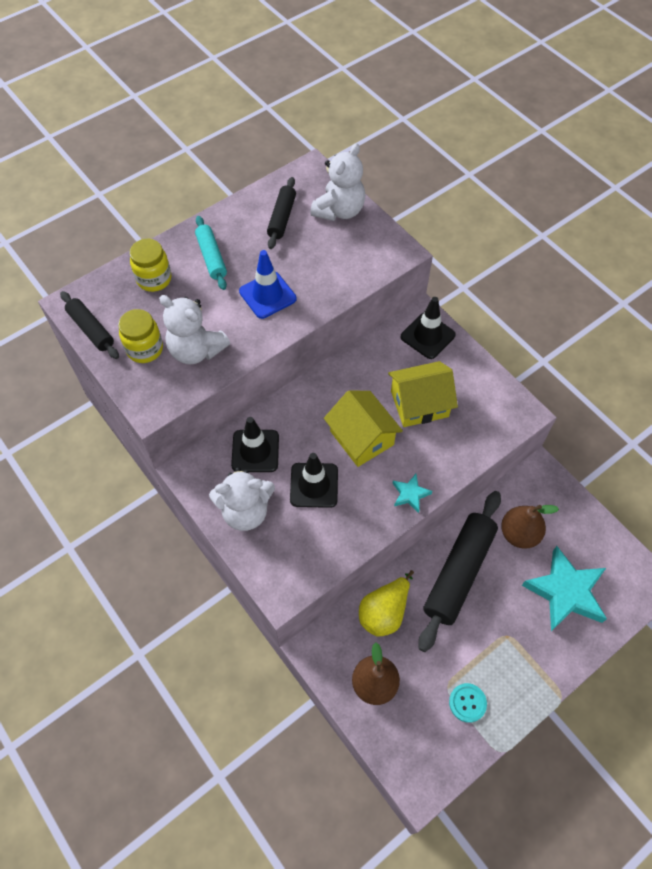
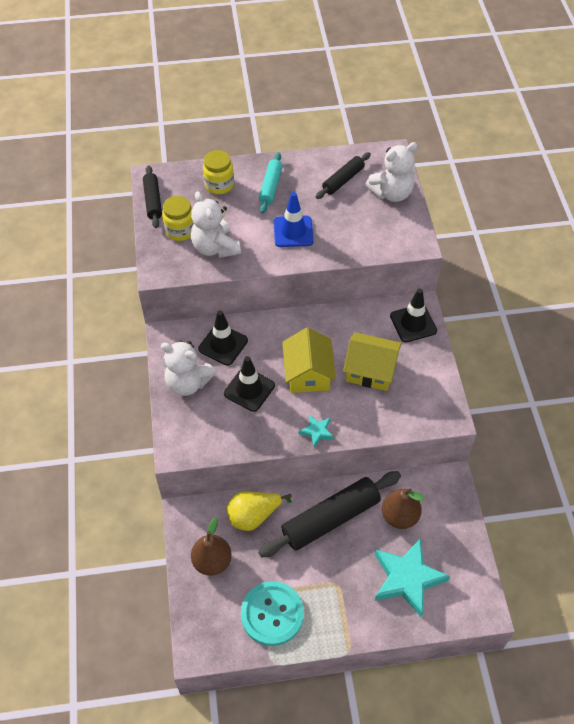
camera: 30 degrees right, 5 degrees down
(467, 703) = (272, 614): turquoise button -> turquoise button, size x1.92

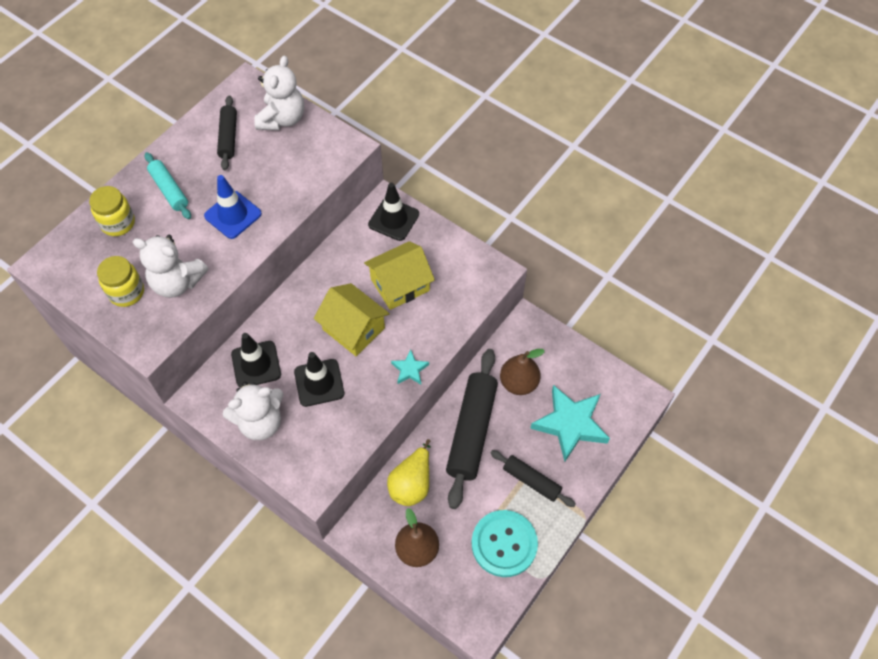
camera: 45 degrees left, 5 degrees up
(153, 201) = (68, 285): black rolling pin -> black rolling pin (531, 481)

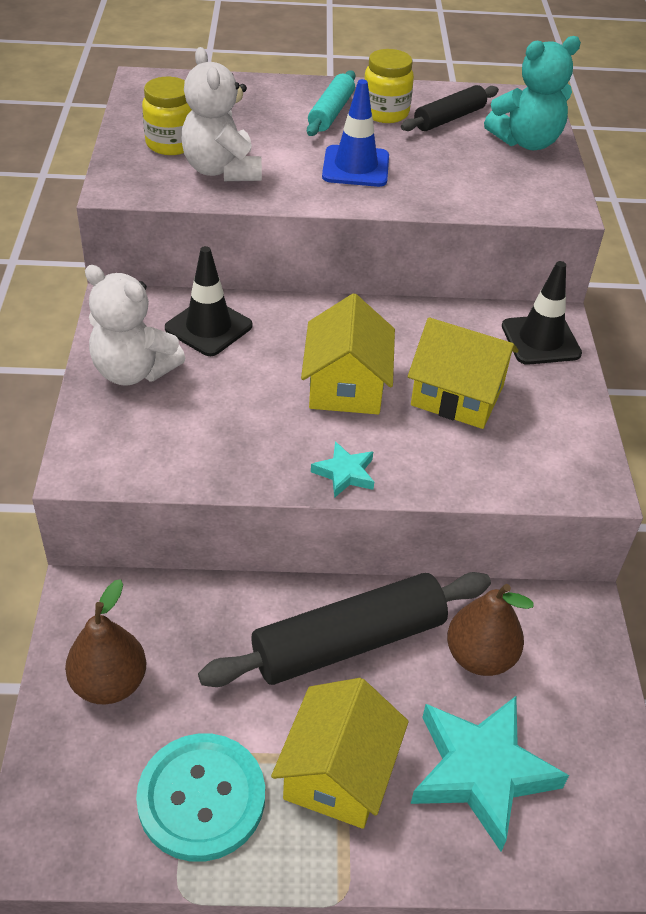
camera: 50 degrees right, 15 degrees down
(118, 223) = (249, 101): yellow jar -> yellow jar (385, 113)
(282, 119) = (526, 142): white teddy bear -> turquoise teddy bear
(319, 383) = (237, 394): black traffic cone -> none
(412, 483) = (207, 616): yellow pear -> none
(531, 481) = (338, 773): black rolling pin -> yellow house

